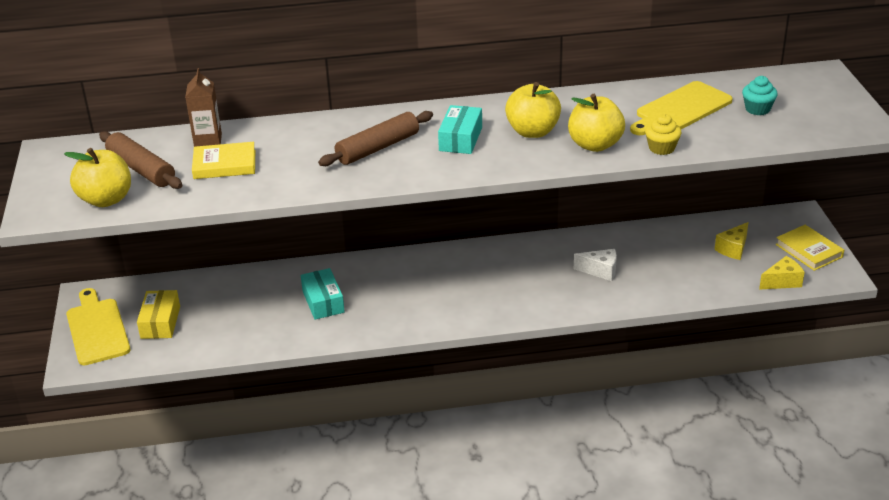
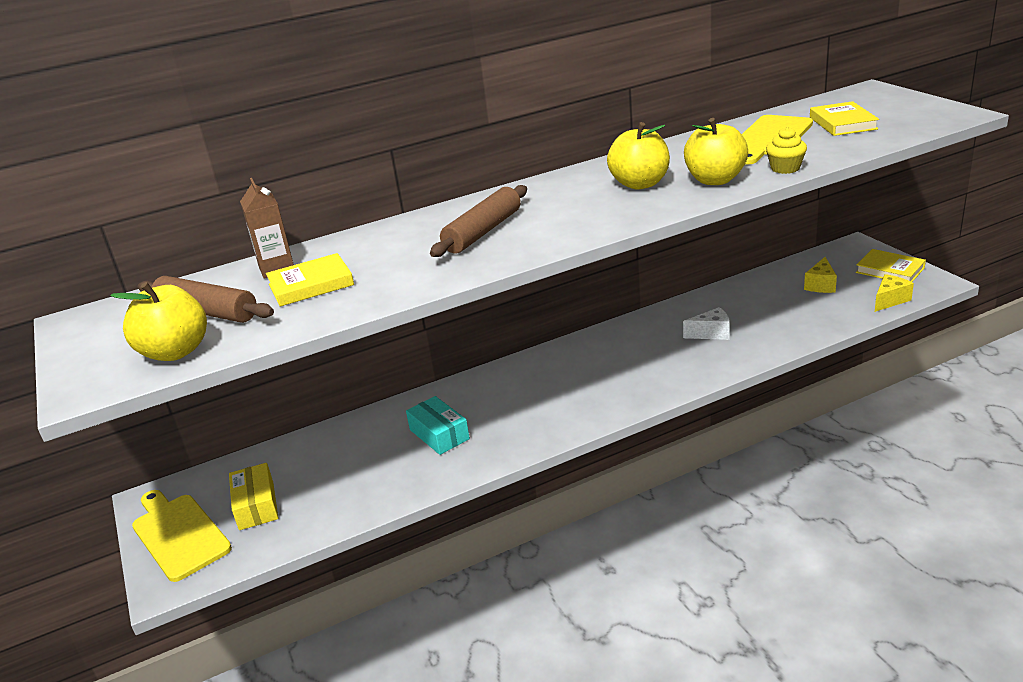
camera: 15 degrees left, 5 degrees down
(460, 139) = (569, 205): turquoise box -> none
(757, 109) = (842, 123): turquoise cupcake -> yellow book

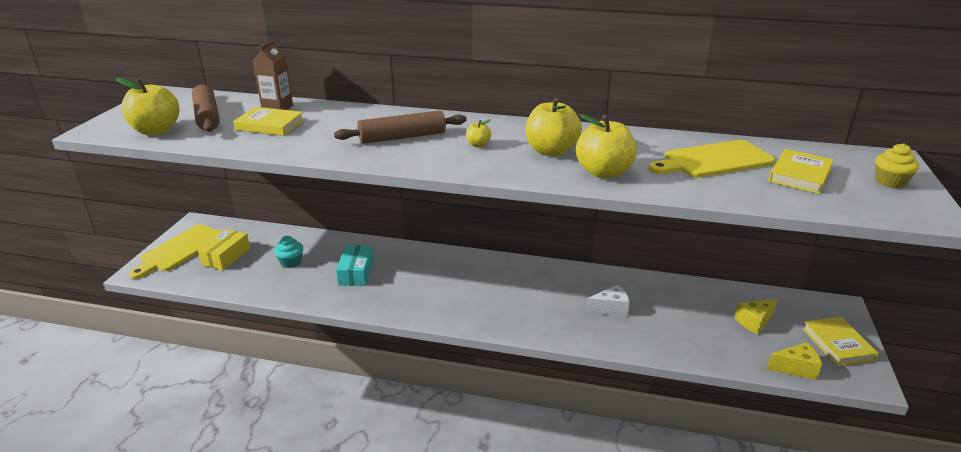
camera: 35 degrees right, 0 degrees up
(179, 534) = (180, 250): yellow cutting board -> yellow cutting board turned 150 degrees counterclockwise
(348, 466) = (291, 262): none -> turquoise cupcake
(568, 206) = (478, 145): none -> yellow apple
(711, 333) = (610, 309): white cheese -> white cheese turned 45 degrees counterclockwise
(785, 168) = (672, 188): yellow cupcake -> yellow cupcake (890, 182)

